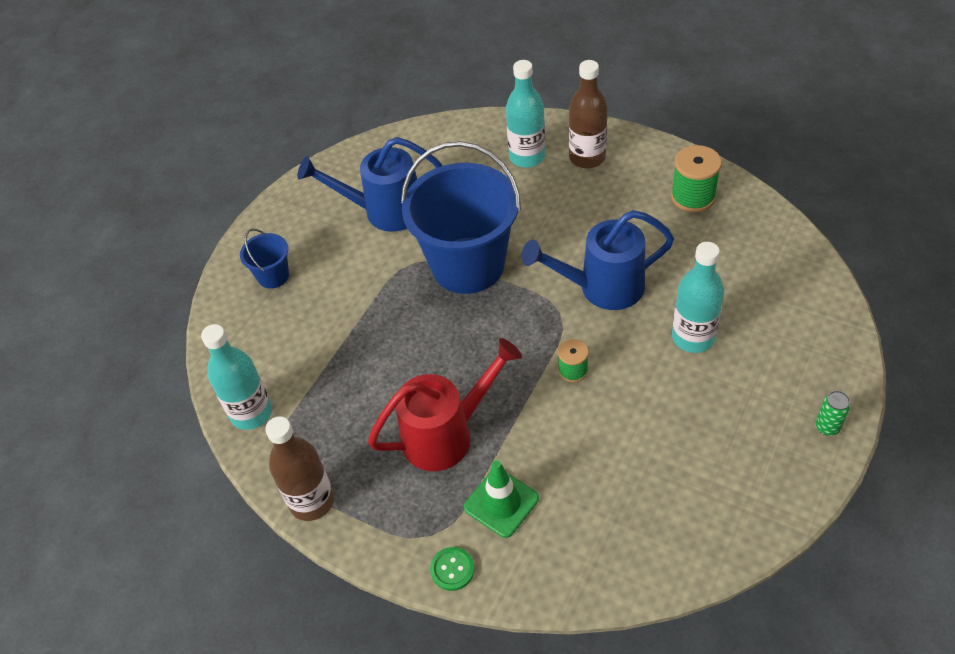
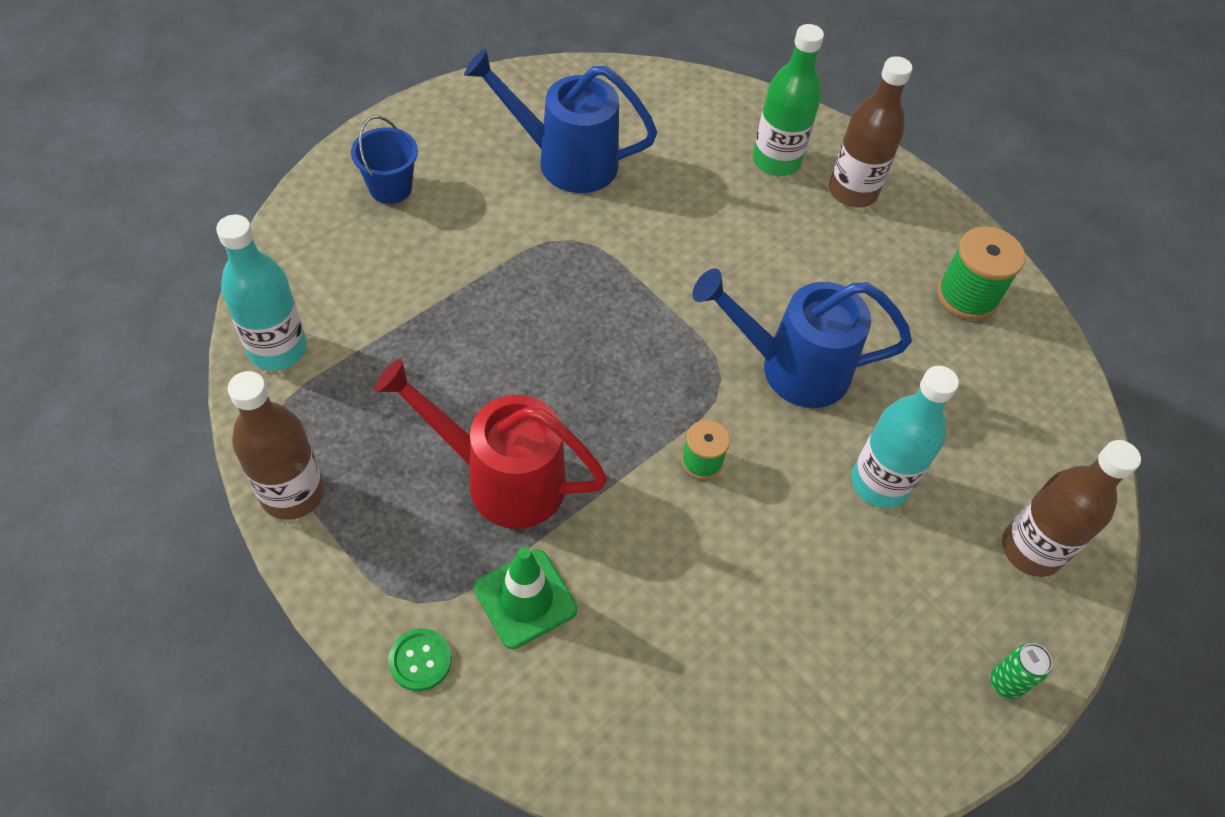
camera: 10 degrees right, 5 degrees up
(447, 434) = (501, 478): red watering can -> red watering can turned 150 degrees counterclockwise
(468, 265) = (634, 270): blue bucket -> none
(527, 157) = (776, 161): turquoise bottle -> green bottle
(805, 340) = (1031, 550): none -> brown bottle

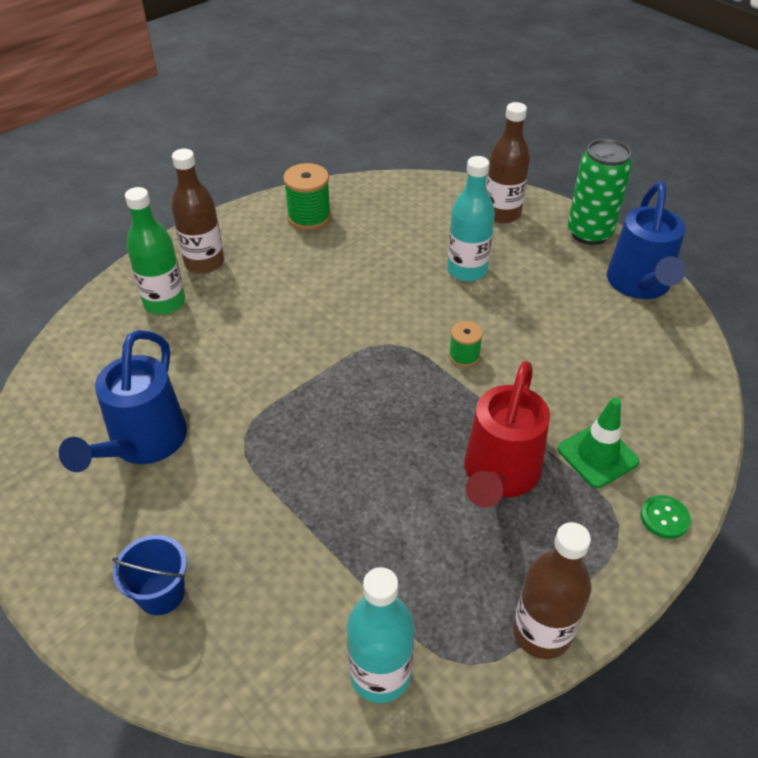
camera: 85 degrees left, 10 degrees down
(791, 368) = (377, 306): blue watering can -> blue watering can (639, 285)
(1005, 683) = (589, 233): green can -> green can, size x2.23

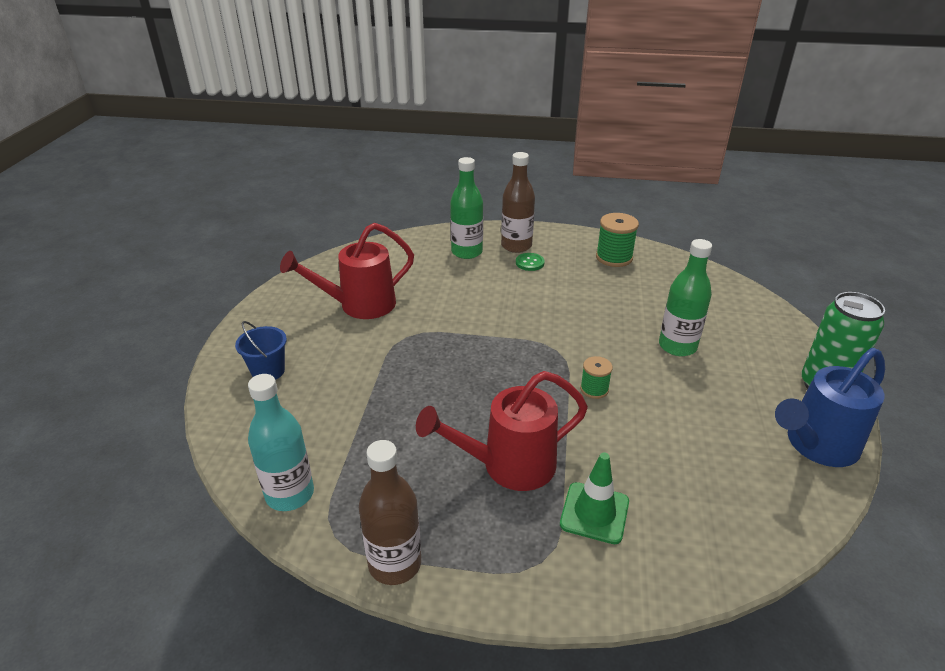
camera: 50 degrees right, 10 degrees down
(142, 444) = (359, 305): blue watering can -> red watering can
(467, 270) = (677, 346): turquoise bottle -> green bottle
(502, 214) = (763, 331): brown bottle -> none
(664, 518) = (581, 590): green button -> green button (529, 263)

